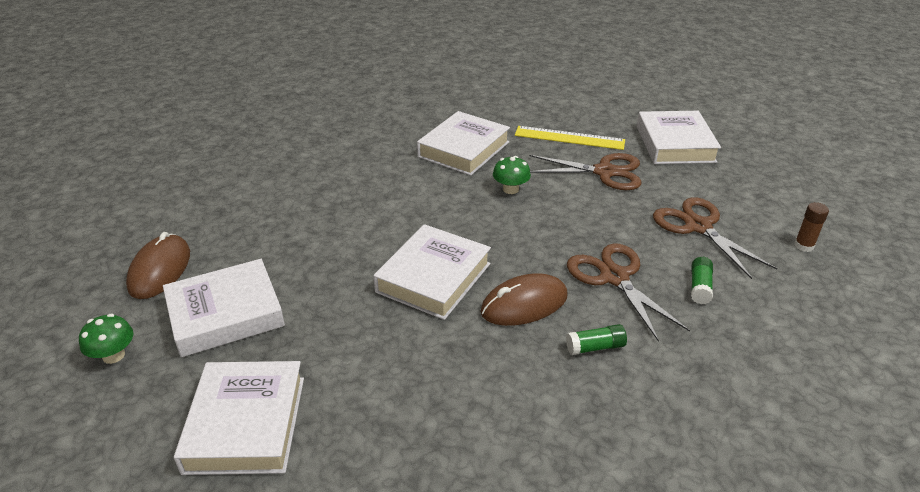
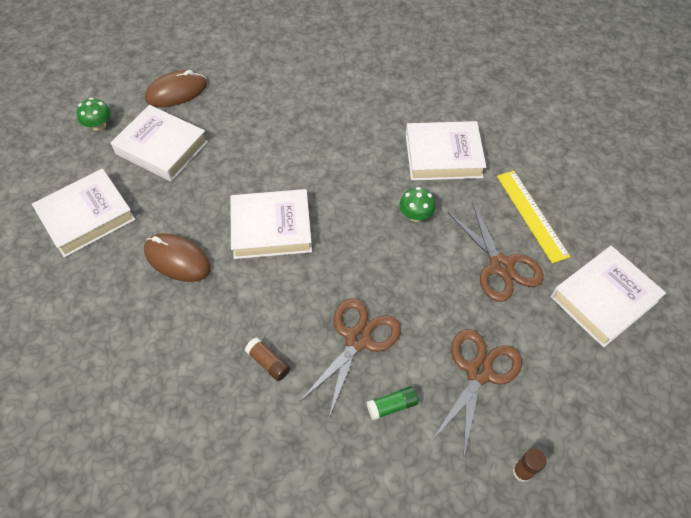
camera: 55 degrees right, 20 degrees up
(524, 304) = (283, 296): brown mouse -> brown mouse (177, 259)
(595, 347) = (268, 362): green glue stick -> brown glue stick

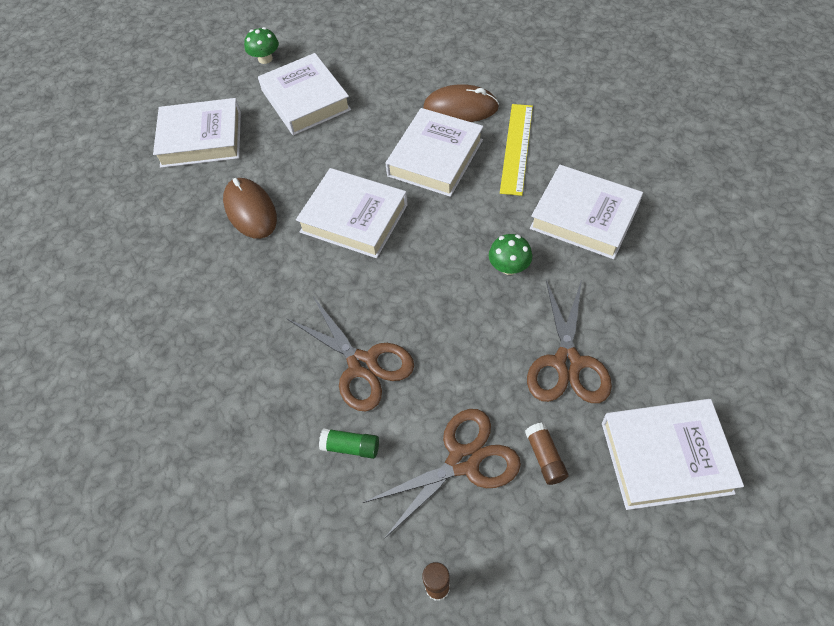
camera: 35 degrees right, 0 degrees up
(176, 92) = (354, 51): brown mouse -> brown mouse (460, 108)
(268, 362) = (265, 345): brown glue stick -> brown glue stick (545, 457)
(304, 154) = (435, 158): none -> white book
(358, 339) = (362, 365): brown scissors -> brown scissors turned 75 degrees clockwise
(531, 215) = (644, 324): yellow ruler -> yellow ruler (516, 148)

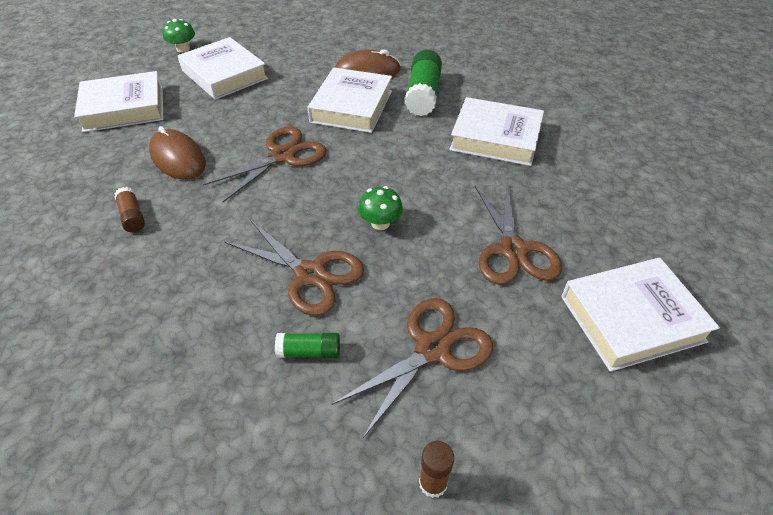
camera: 15 degrees left, 10 degrees down
(354, 218) = (282, 156): white book -> brown scissors
(509, 267) = (438, 180): green mushroom -> green mushroom (380, 223)
(516, 148) = (423, 95): yellow ruler -> green glue stick
(545, 457) = (515, 334): brown glue stick -> brown glue stick (132, 216)

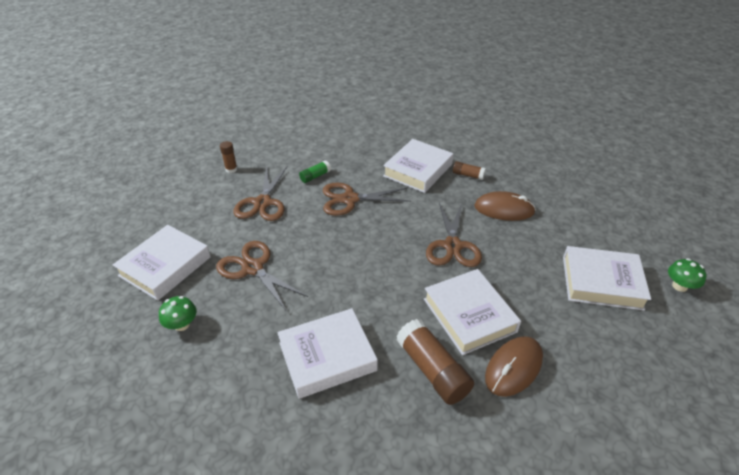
camera: 140 degrees right, 5 degrees down
(124, 108) = (595, 216): white book -> white book (418, 170)
(380, 223) = (343, 240): green mushroom -> green mushroom (182, 324)
(423, 95) = (432, 370): green glue stick -> brown glue stick

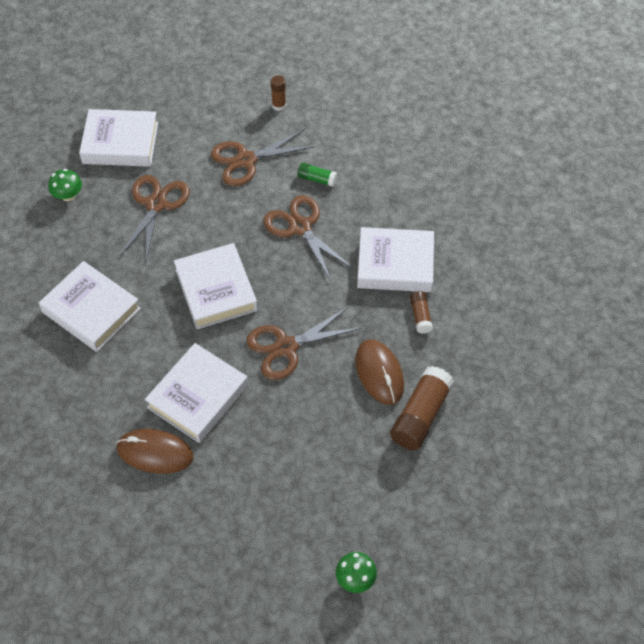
camera: 60 degrees right, 15 degrees up
(432, 370) = (119, 391): brown glue stick -> brown glue stick (420, 415)
(601, 282) = (314, 500): white book -> white book (216, 290)

